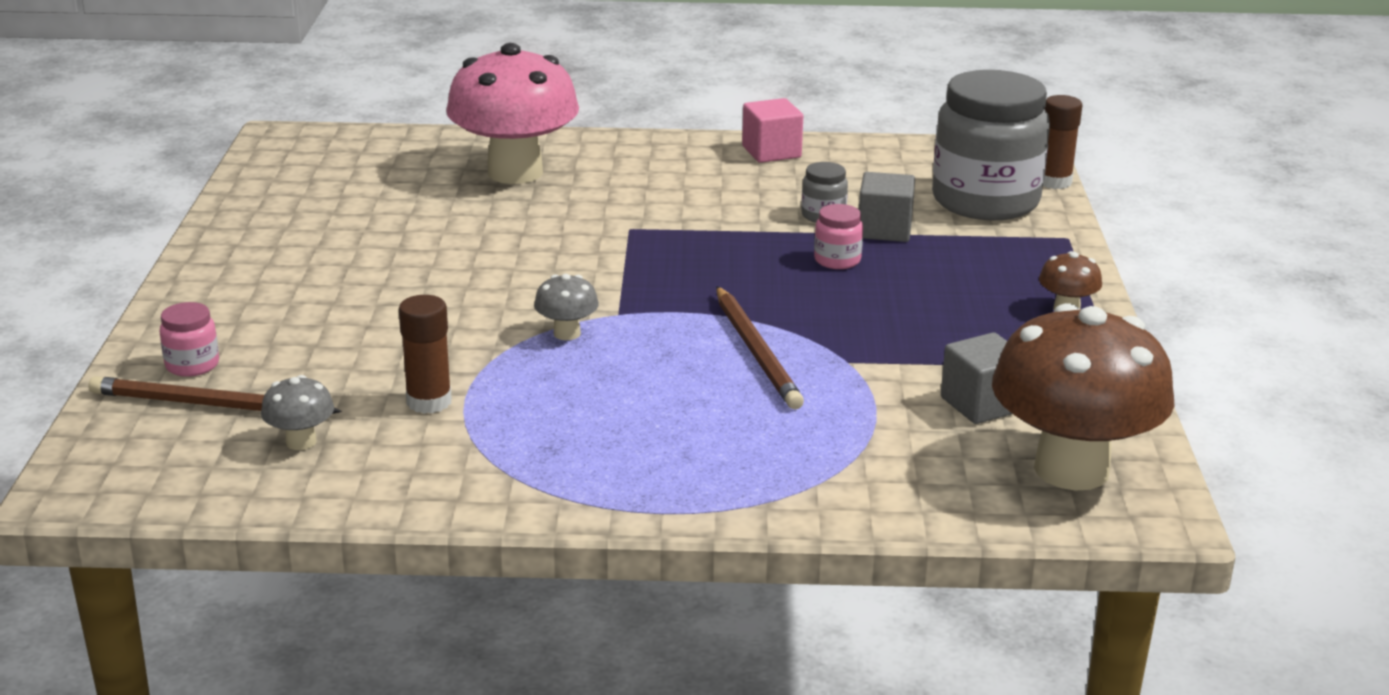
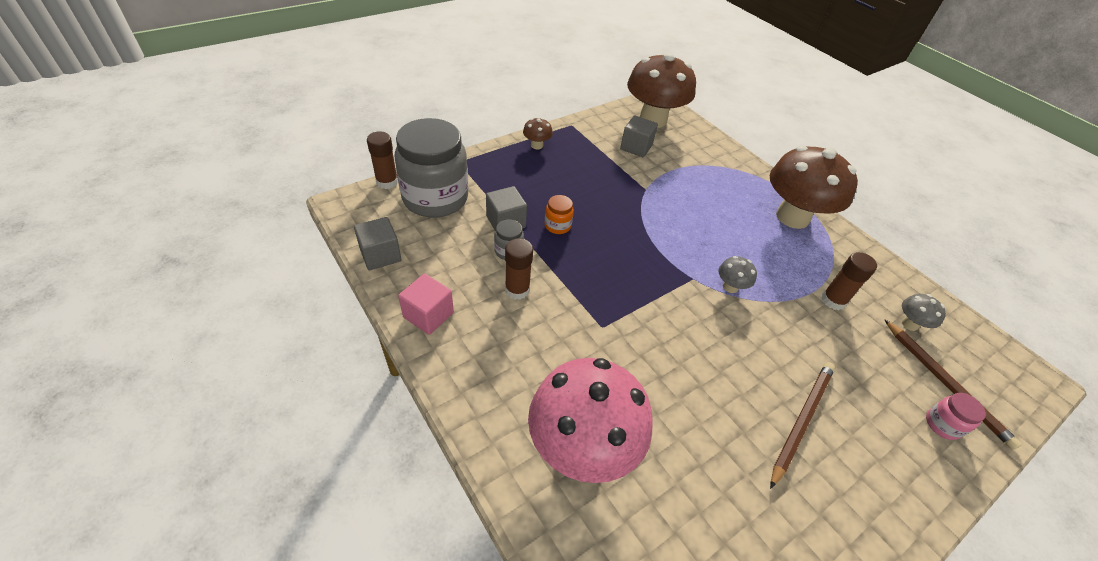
camera: 130 degrees left, 20 degrees up
(616, 473) = (792, 217): none -> brown mushroom
(749, 202) = (517, 290): none -> brown glue stick
(756, 351) = (669, 217): brown pencil -> brown pencil (801, 420)
(837, 260) = (557, 226): pink jar -> orange jar
(899, 150) = (380, 255): none -> grey cube

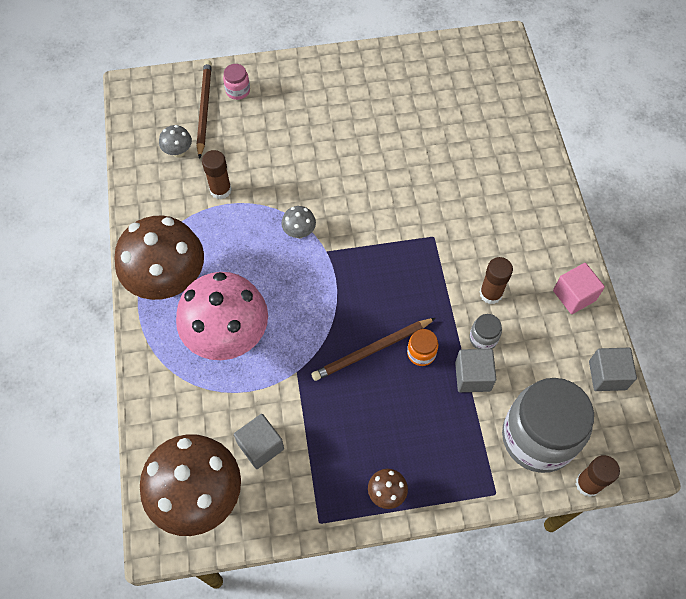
camera: 150 degrees left, 15 degrees up
(582, 447) = (491, 163): pink mushroom -> pink mushroom (228, 336)
(801, 420) = (332, 126): brown pencil -> brown pencil (372, 350)

